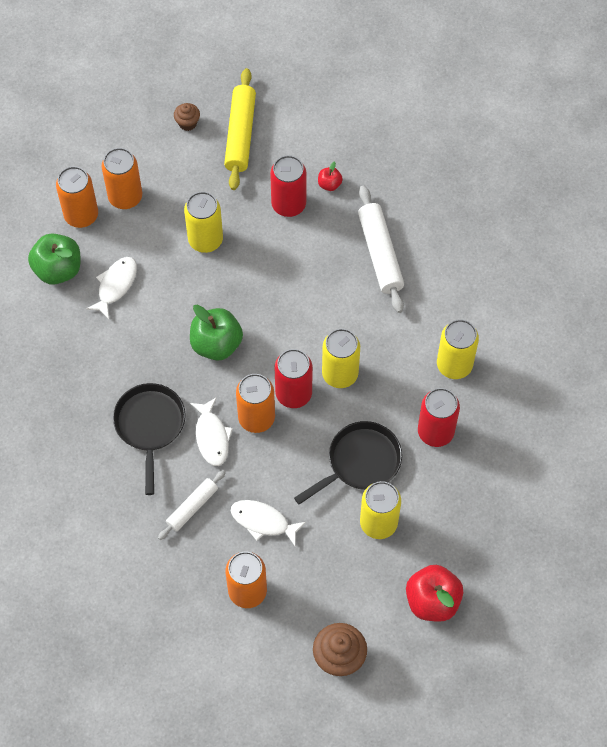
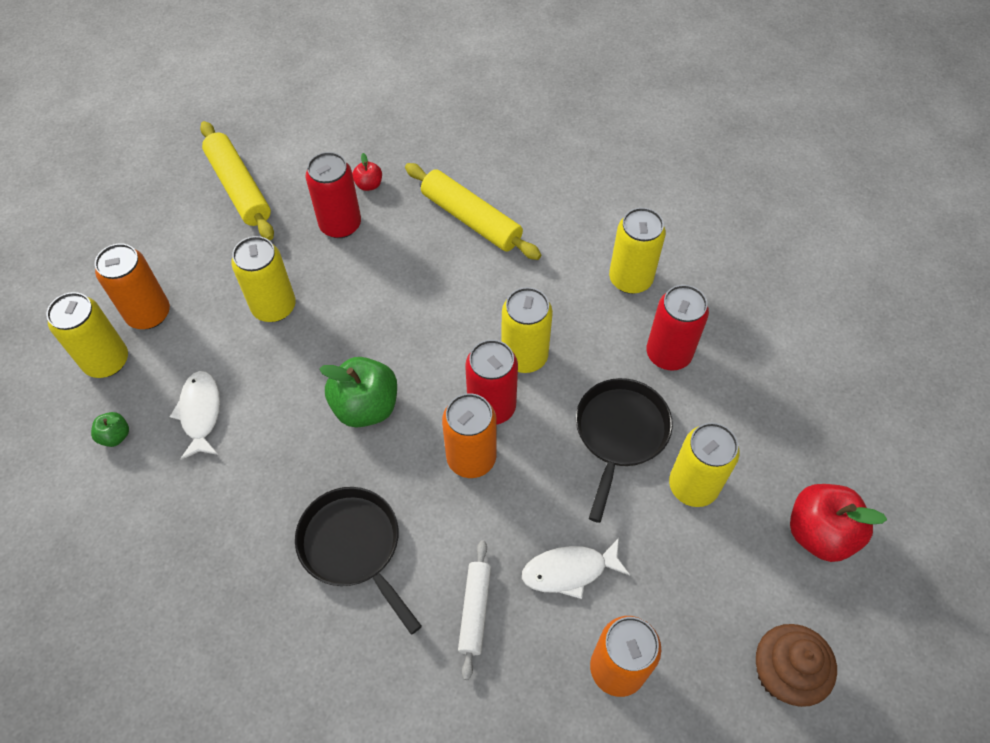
camera: 35 degrees left, 5 degrees down
(58, 269) = (115, 436): green apple -> green apple, size x0.49
(81, 215) = (107, 361): orange can -> yellow can
(187, 123) = (172, 206): brown cupcake -> none
(212, 437) = (436, 512): white fish -> none
(380, 254) = (471, 219): white rolling pin -> yellow rolling pin

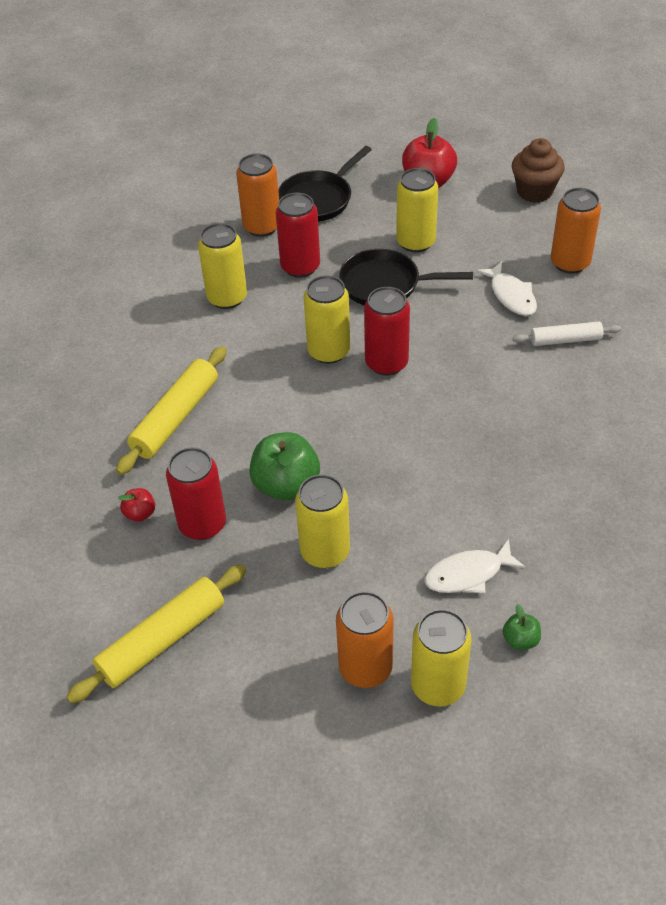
camera: 100 degrees left, 10 degrees down
(353, 547) = (549, 422): black pan -> black pan (319, 199)
(366, 406) = (416, 447): green apple -> green apple (286, 485)
(471, 458) = (440, 366): orange can -> orange can (262, 227)

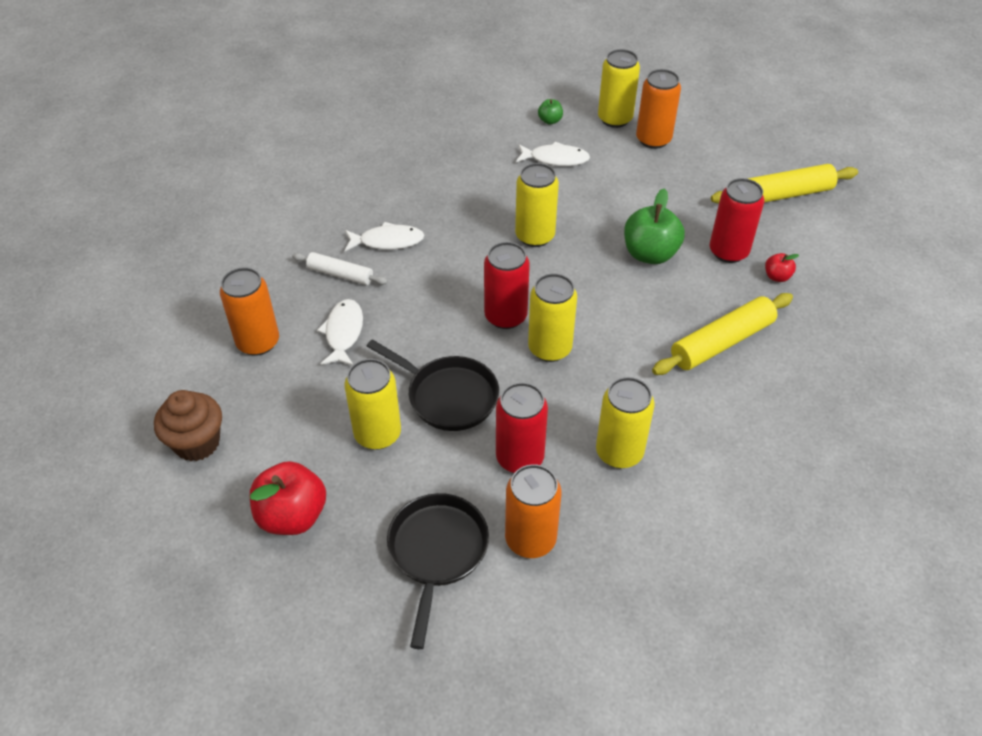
camera: 155 degrees left, 0 degrees up
(319, 199) = (437, 552): black pan -> black pan turned 60 degrees counterclockwise
(325, 551) = (644, 203): yellow can -> yellow can (535, 236)
(556, 388) = (387, 241): none -> white fish

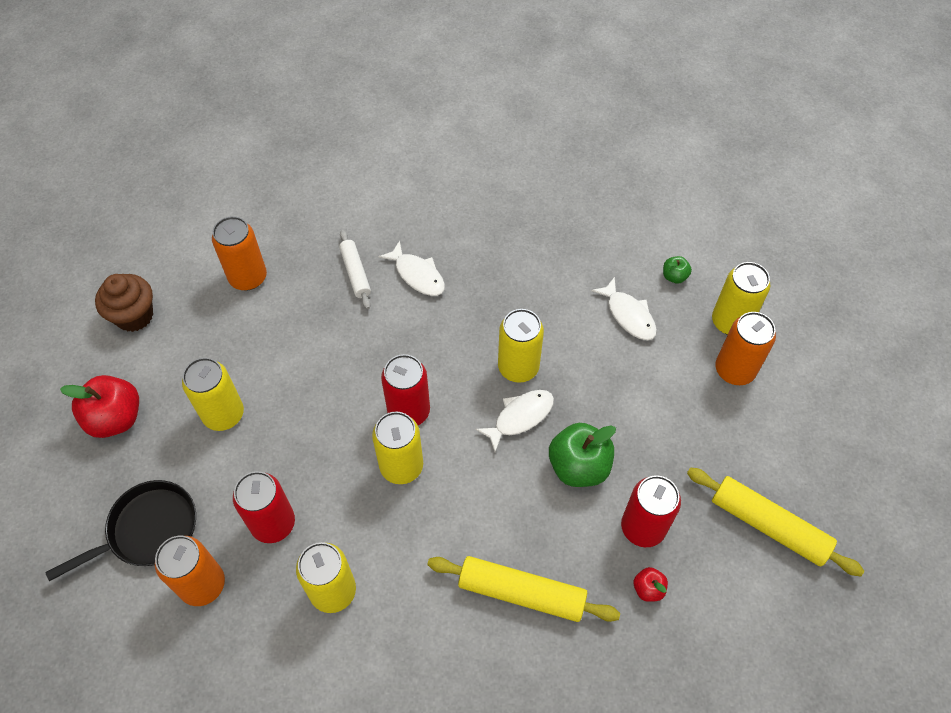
camera: 50 degrees right, 10 degrees up
(343, 333) = (300, 320): white fish -> white fish (520, 417)
(448, 396) = (295, 432): black pan -> none

